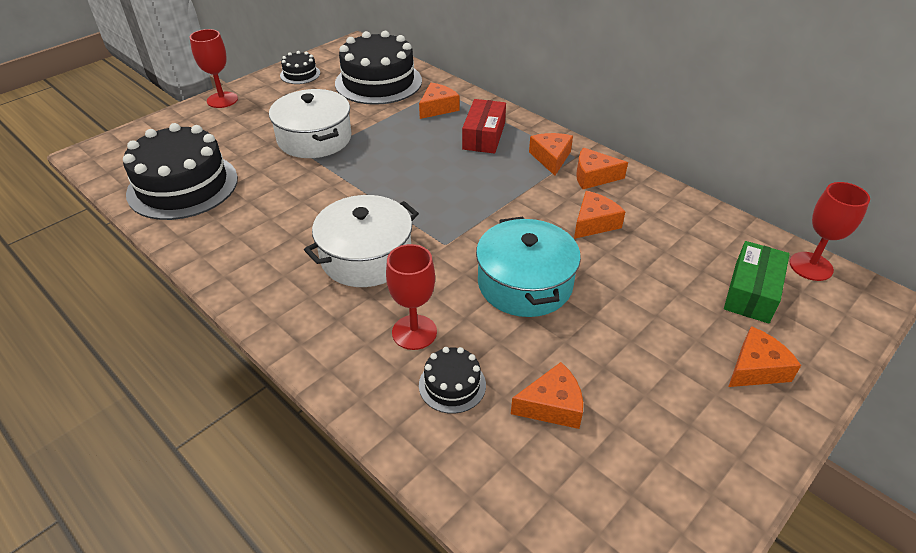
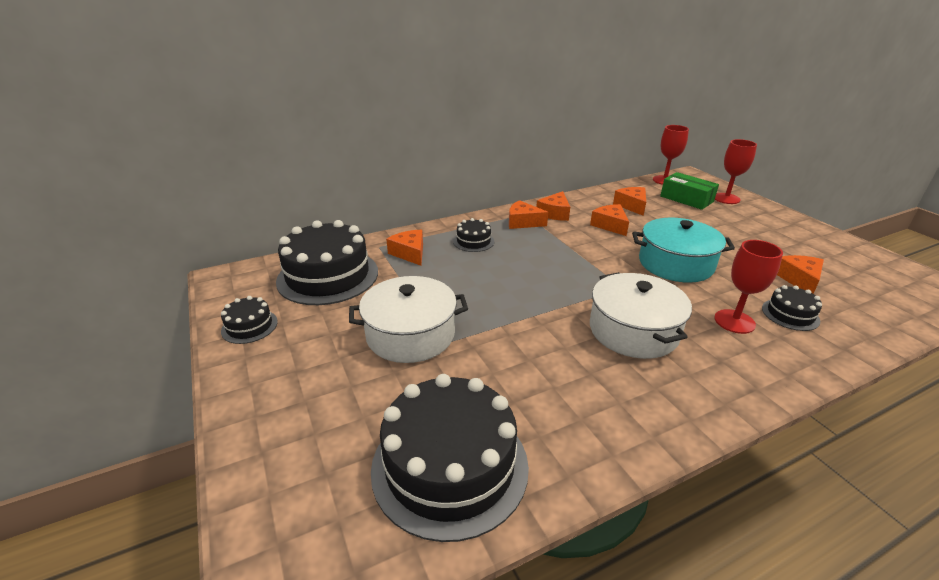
camera: 70 degrees left, 10 degrees down
(222, 100) = (245, 405): red goblet -> red goblet (726, 198)
(484, 136) = (473, 241): red box -> black cake
(756, 368) = (750, 214): orange cheese -> orange cheese (632, 206)

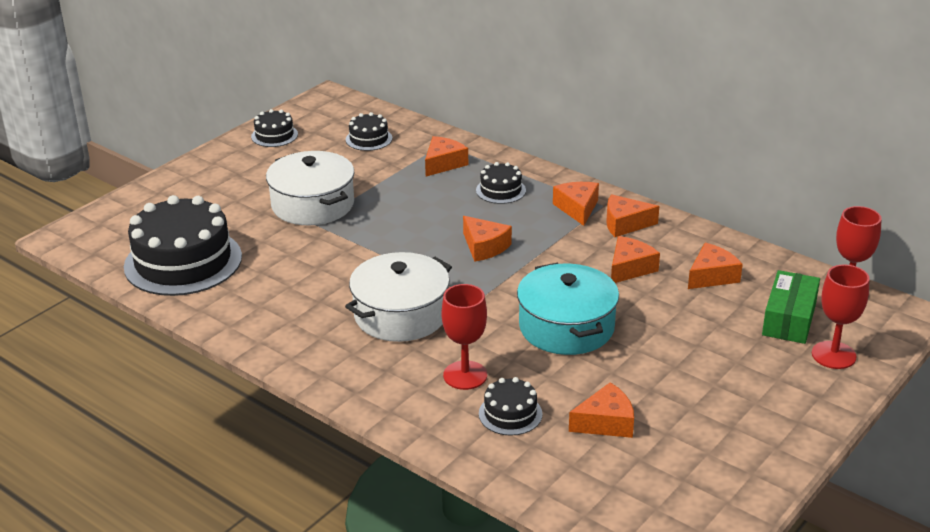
camera: 65 degrees right, 0 degrees up
(328, 276) = (369, 139): black cake -> black cake, size x0.47
(550, 267) = (484, 247): none -> orange cheese

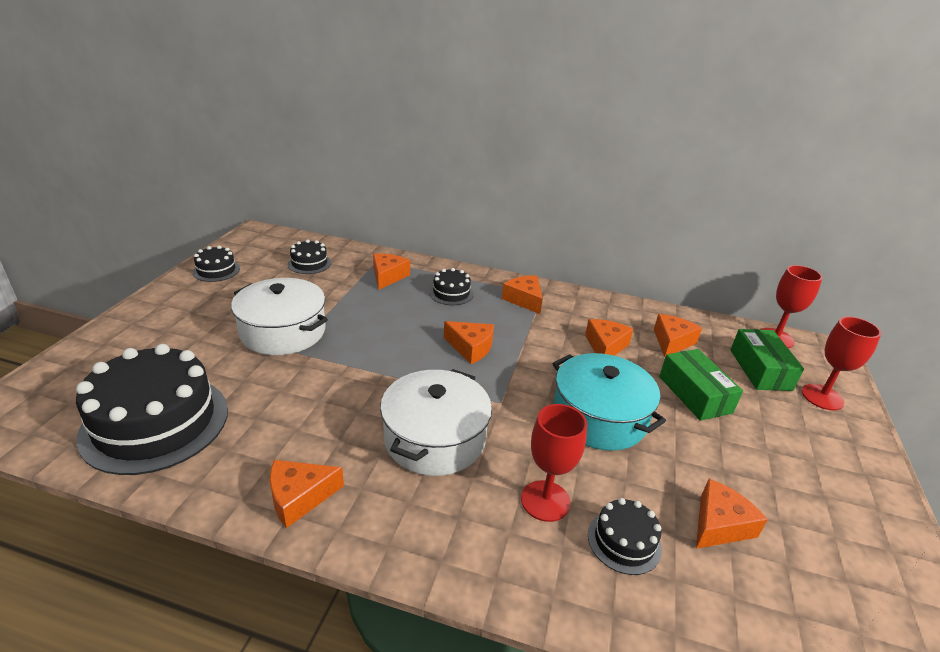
camera: 25 degrees left, 0 degrees up
(625, 224) = (570, 307): orange cheese -> orange cheese (299, 497)
(686, 327) = (694, 394): none -> green box

